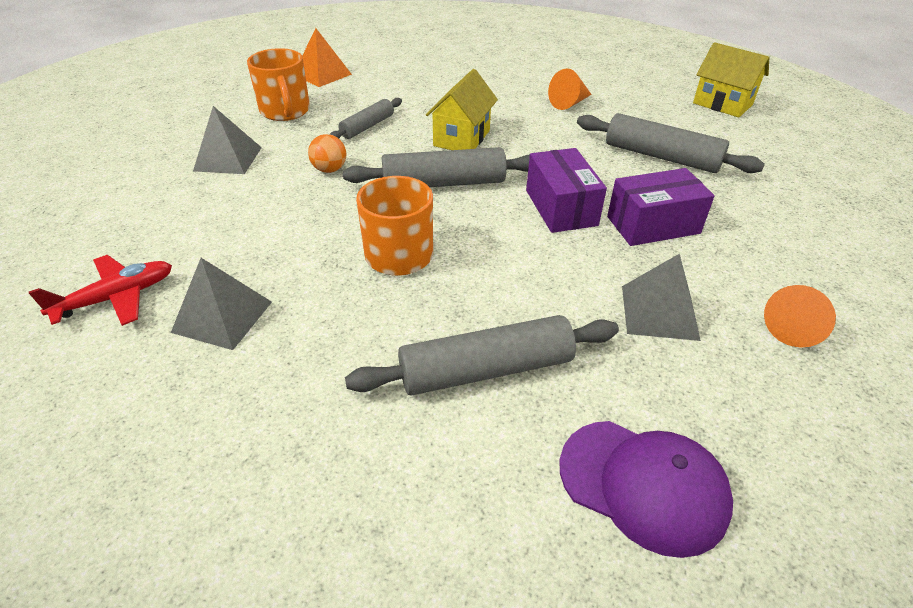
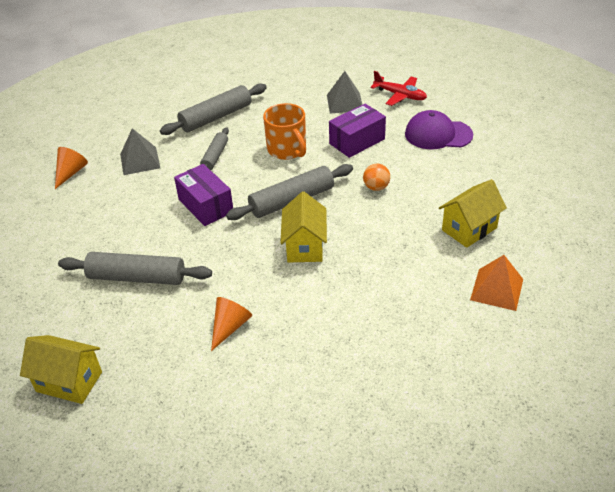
camera: 160 degrees right, 0 degrees up
(117, 298) = (400, 95): red plane -> red plane turned 90 degrees counterclockwise
(228, 159) = (451, 174): grey pyramid -> none
(285, 111) = (469, 229): orange mug -> yellow house
(367, 126) = (388, 234): grey rolling pin -> grey rolling pin (215, 156)
(643, 485) = (146, 103): purple cap -> purple cap (438, 134)
(653, 225) = (143, 211): purple box -> purple box (357, 141)

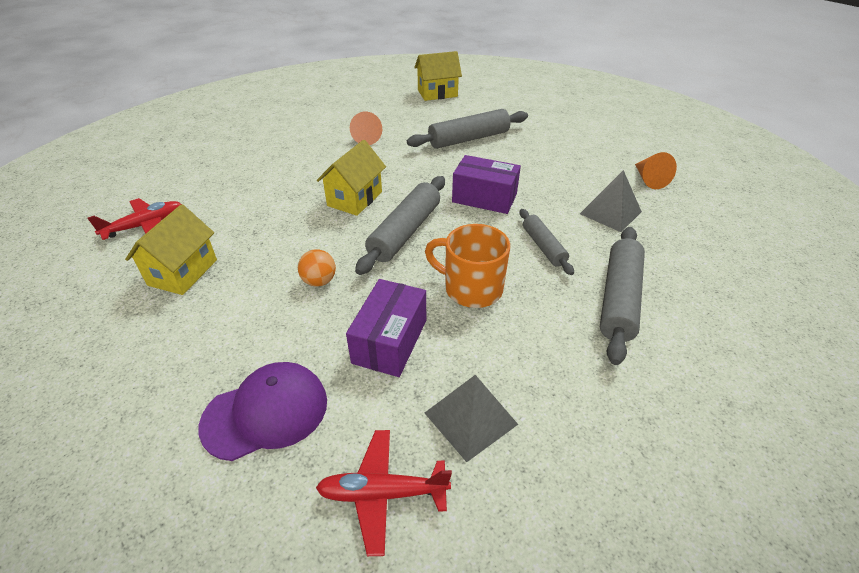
camera: 145 degrees right, 0 degrees up
(305, 246) = (355, 199): yellow house -> yellow house turned 60 degrees clockwise
(497, 289) = (145, 225): orange pyramid -> red plane

